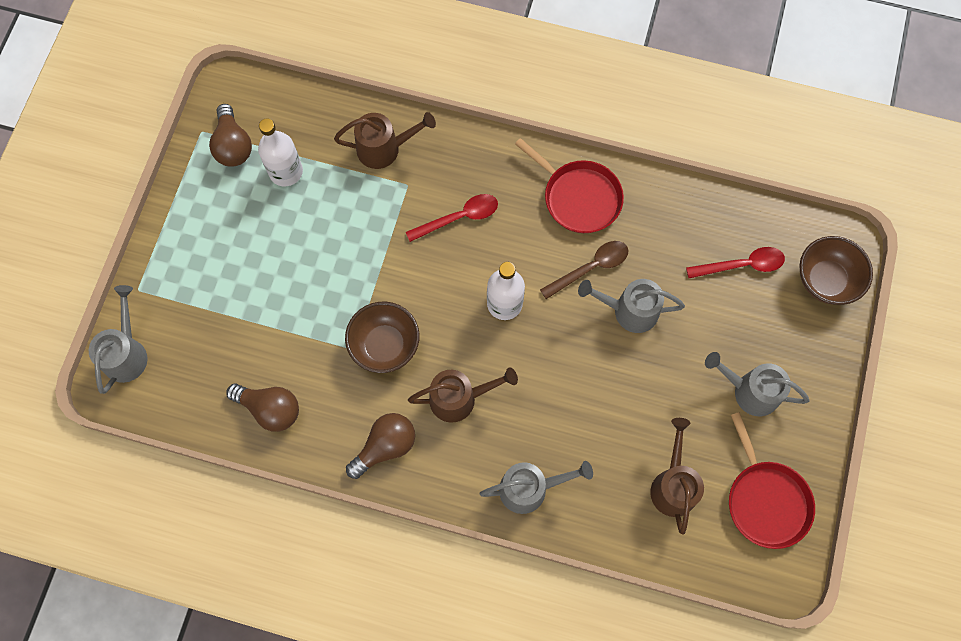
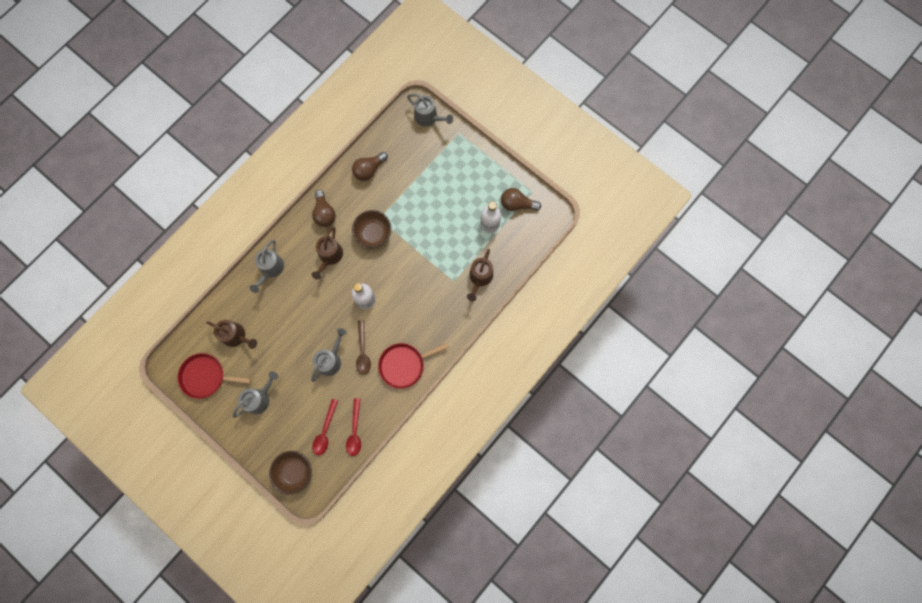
camera: 115 degrees right, 5 degrees up
(459, 218) = (422, 298): red spoon -> red spoon (355, 431)

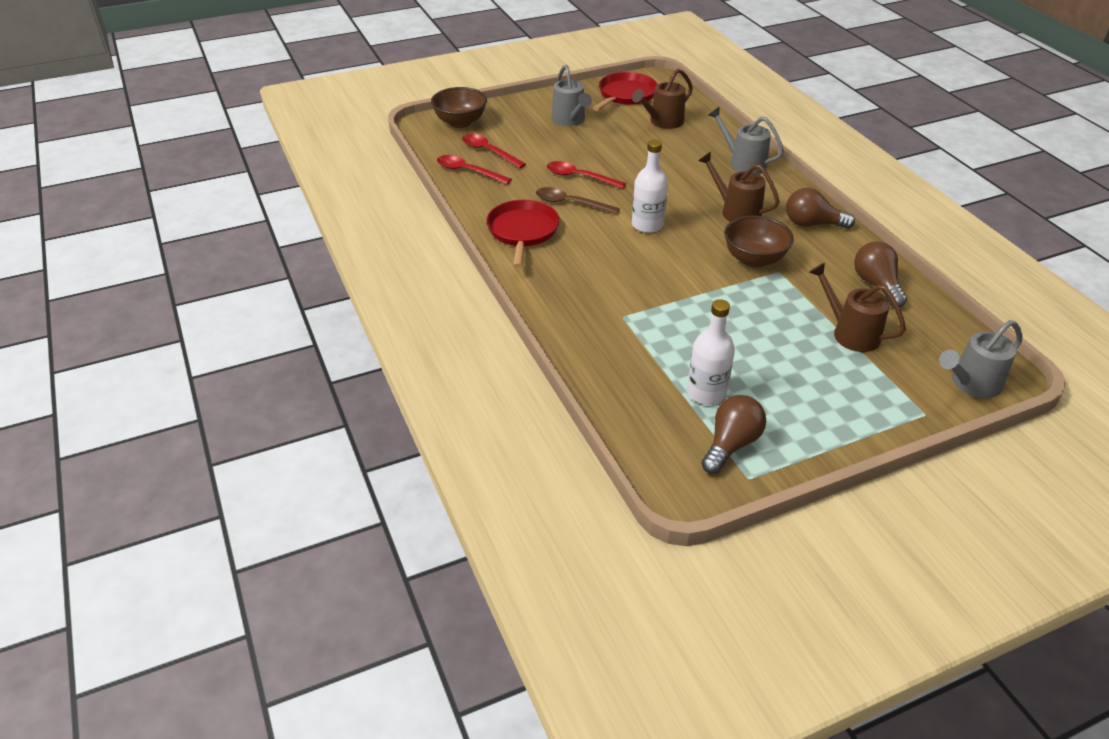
camera: 115 degrees right, 35 degrees down
(331, 359) = (579, 177): grey watering can -> red spoon
(479, 278) = (608, 346): brown watering can -> brown watering can (849, 333)

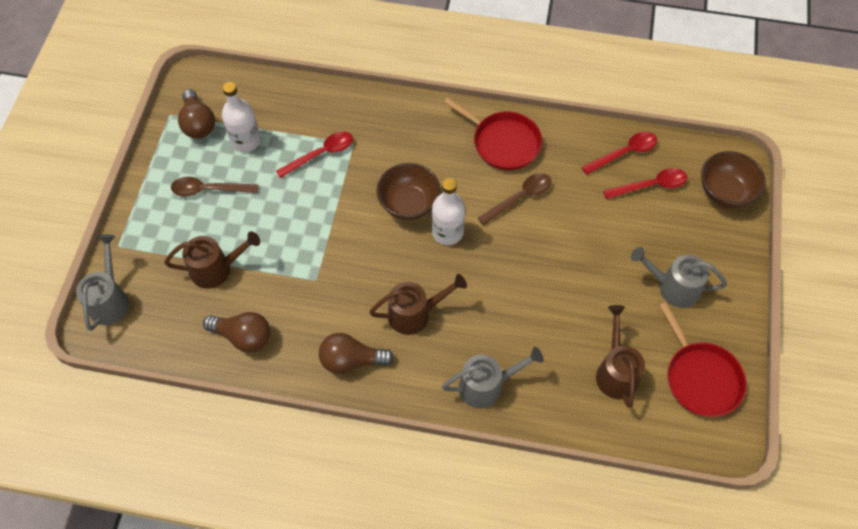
camera: 125 degrees right, 20 degrees up
(579, 177) = (557, 229): red spoon -> red spoon (321, 154)
(754, 259) = (344, 275): brown bowl -> brown bowl (409, 204)
(789, 386) = (209, 190): none -> brown spoon
(812, 224) = (351, 360): brown light bulb -> brown light bulb turned 135 degrees counterclockwise

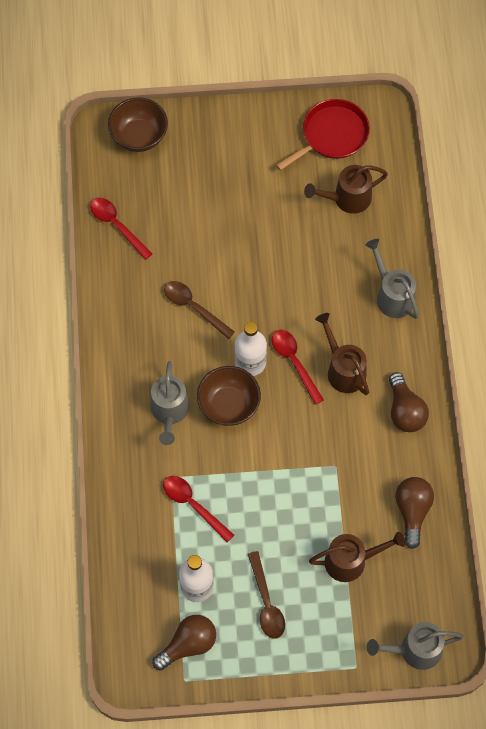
camera: 105 degrees left, 5 degrees up
(217, 269) = (352, 561): brown watering can -> brown watering can turned 105 degrees clockwise
(503, 142) = (133, 336): red pan -> none
(650, 185) = (149, 198): red spoon -> red spoon (294, 362)
(672, 287) = (252, 166): grey watering can -> grey watering can (169, 412)

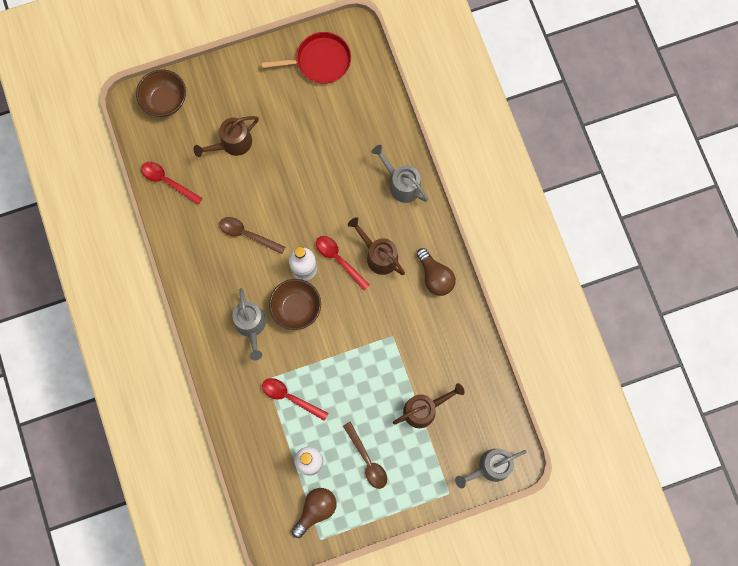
camera: 15 degrees left, 10 degrees up
(332, 135) = (320, 61): red pan -> red pan turned 45 degrees clockwise
(346, 199) = (345, 112): brown watering can -> brown watering can (232, 144)
(412, 511) = (461, 357): brown light bulb -> none

